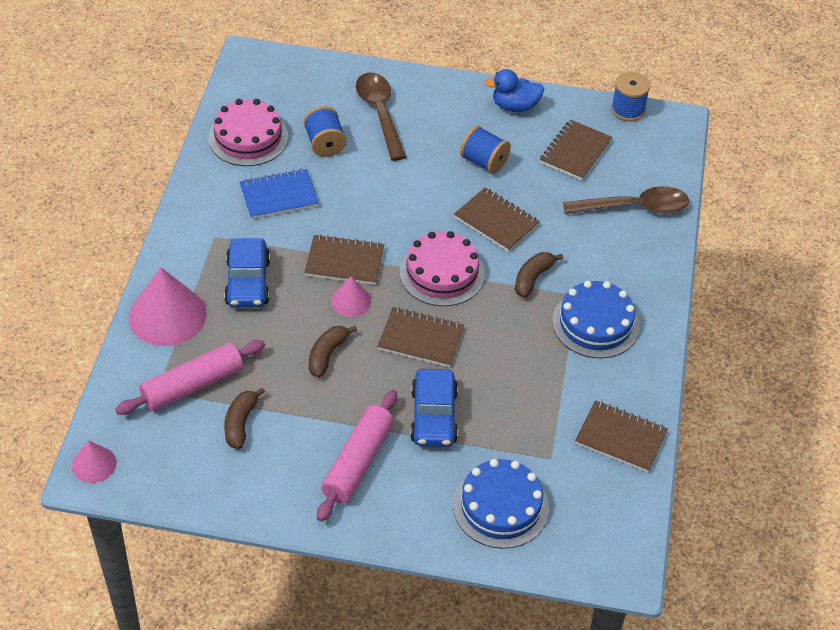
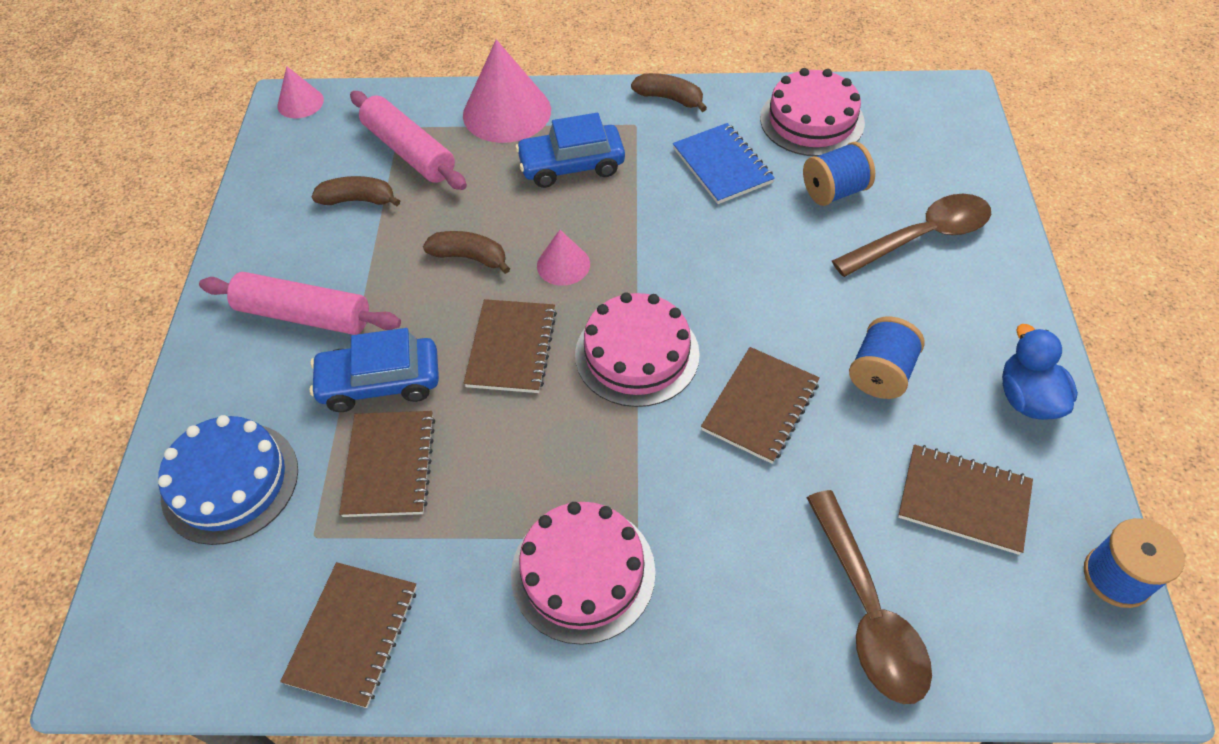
camera: 85 degrees right, 5 degrees up
(344, 262) = (629, 247): brown notebook -> brown notebook (390, 465)
(533, 278) = (656, 470): brown banana -> brown banana (669, 98)
(595, 323) = (583, 572): blue cake -> pink cake

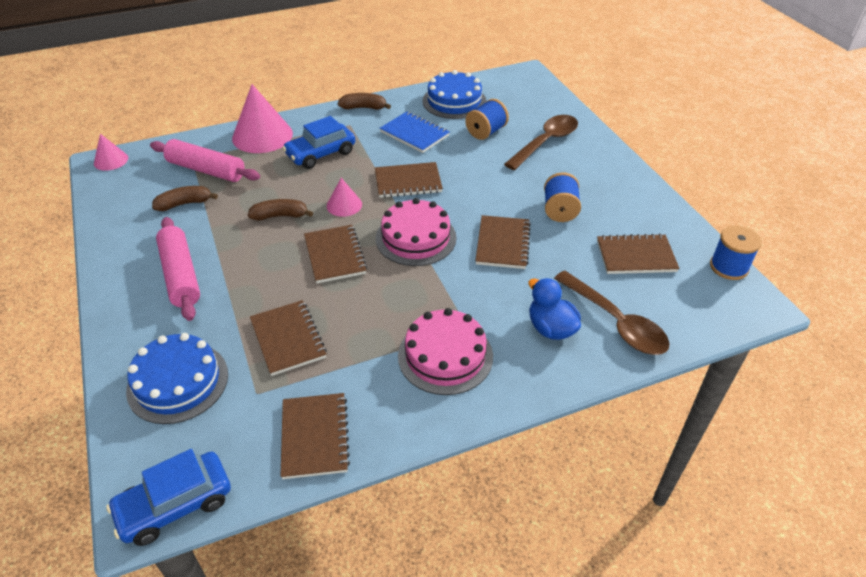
camera: 25 degrees left, 10 degrees down
(304, 315) = (180, 275): pink rolling pin -> pink rolling pin turned 75 degrees clockwise
(380, 382) = (256, 297): blue car -> blue car (175, 505)
(672, 251) = (408, 182): none -> brown notebook
(812, 120) = (454, 101): pink cake -> blue cake
(1027, 398) = (641, 201): blue duck -> blue duck (551, 328)

